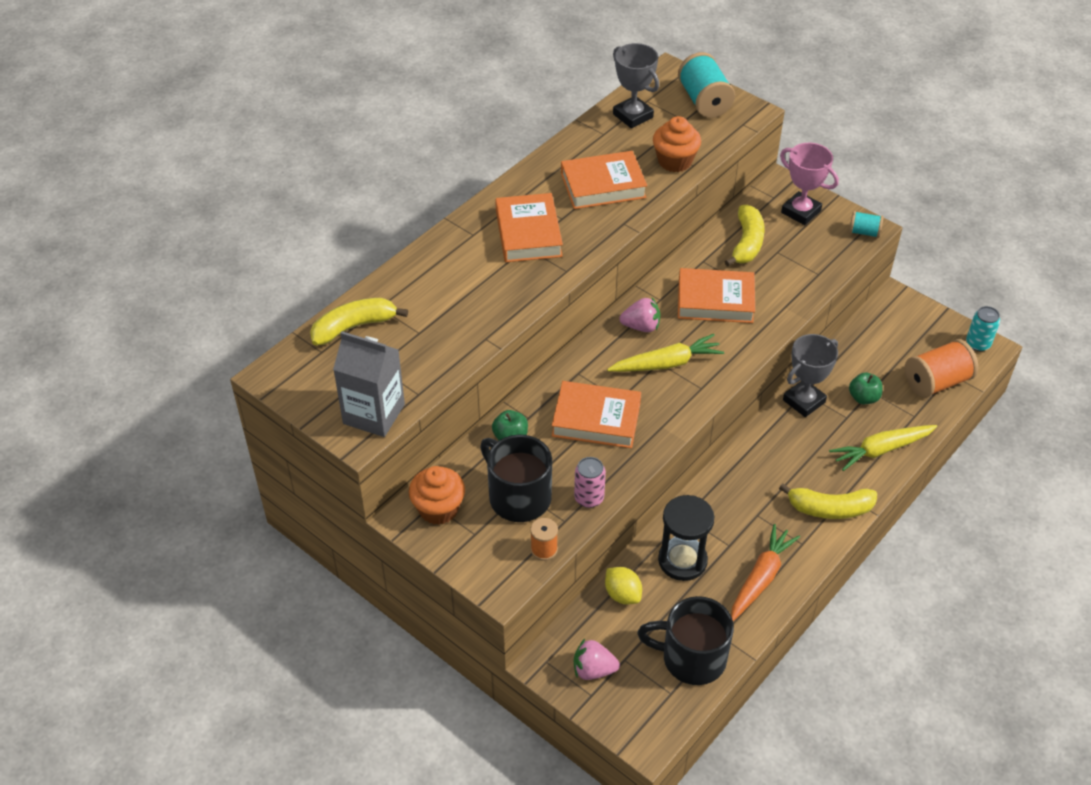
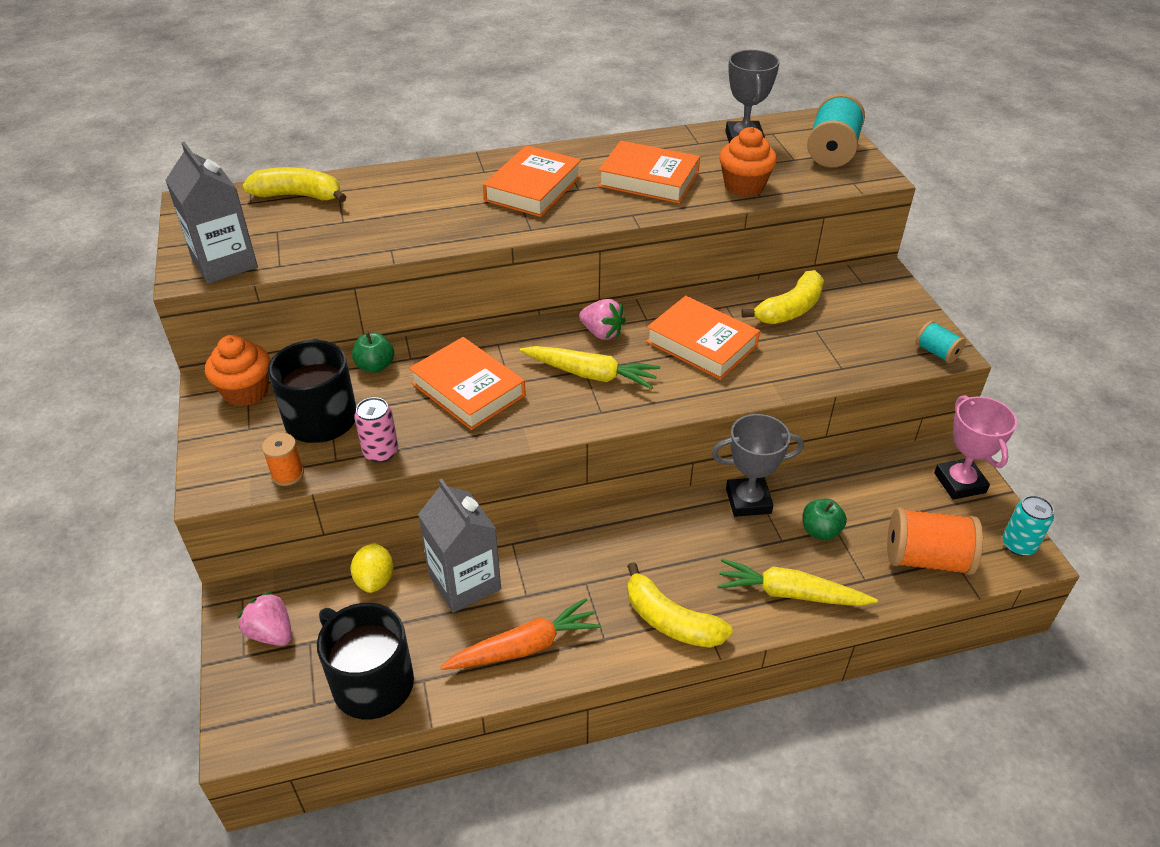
camera: 35 degrees right, 5 degrees down
(682, 560) = (465, 582): black hourglass -> grey carton
(801, 212) = (880, 306): pink trophy -> pink trophy (959, 483)

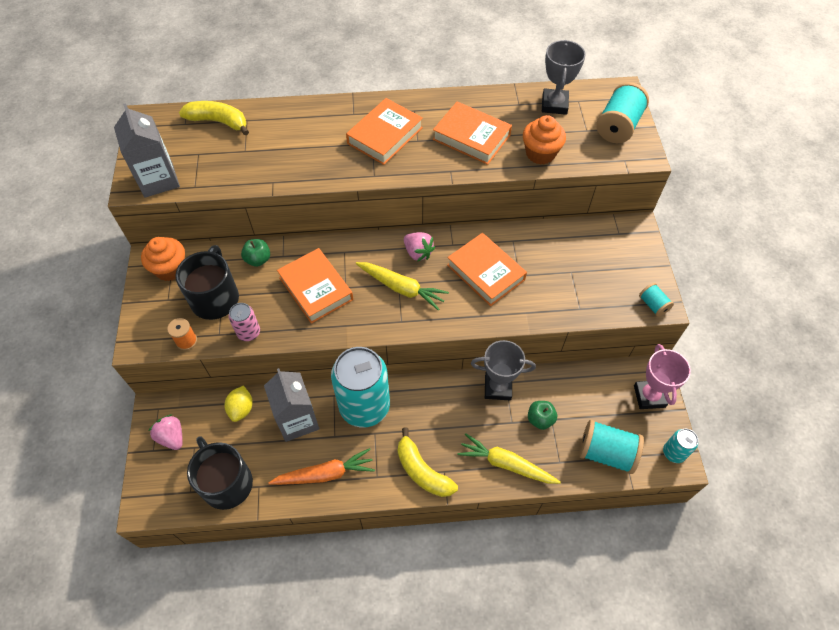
camera: 10 degrees right, 15 degrees up
(562, 550) = (364, 406): none -> turquoise can
(790, 309) = (558, 250): yellow banana -> none
(926, 559) = (606, 453): orange spool -> turquoise spool

